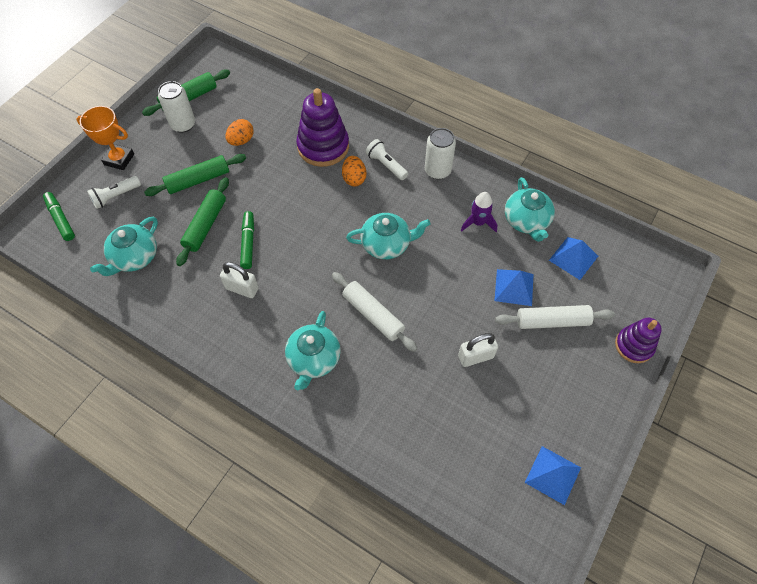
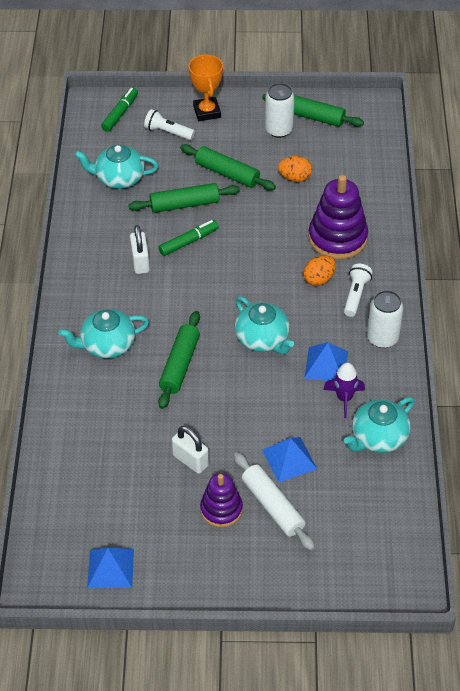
camera: 60 degrees right, 10 degrees down
(373, 315) = (180, 365): white rolling pin -> green rolling pin
(573, 258) = (363, 495): blue pyramid -> blue pyramid (326, 364)
(634, 346) = (293, 586): purple stacking toy -> purple stacking toy (221, 509)

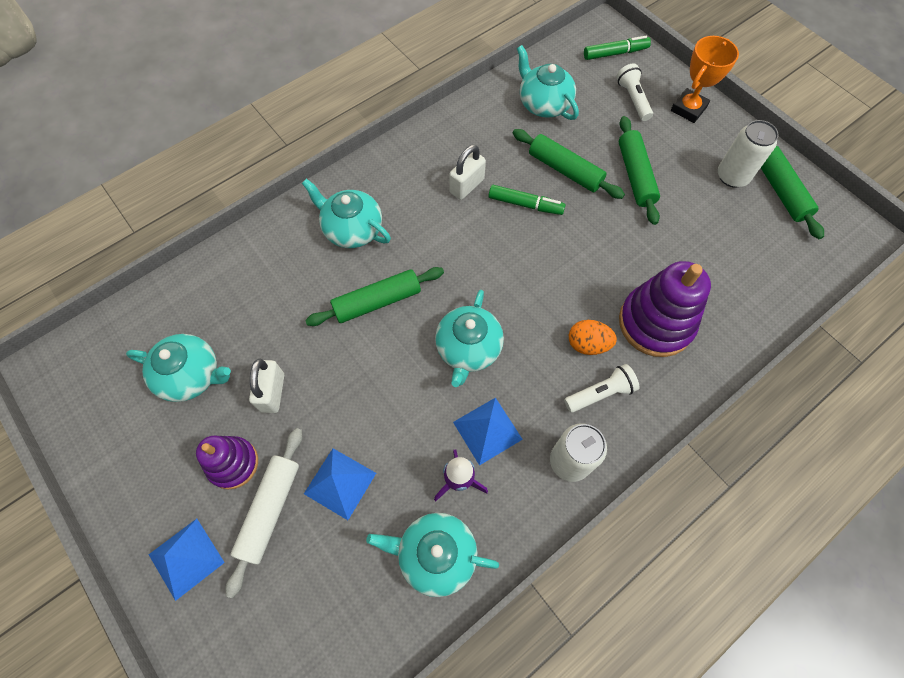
camera: 50 degrees right, 15 degrees up
(110, 568) = (101, 415): blue pyramid -> blue pyramid (186, 558)
(131, 499) = (191, 375): none -> turquoise teapot
(295, 178) = (690, 231): orange egg -> none

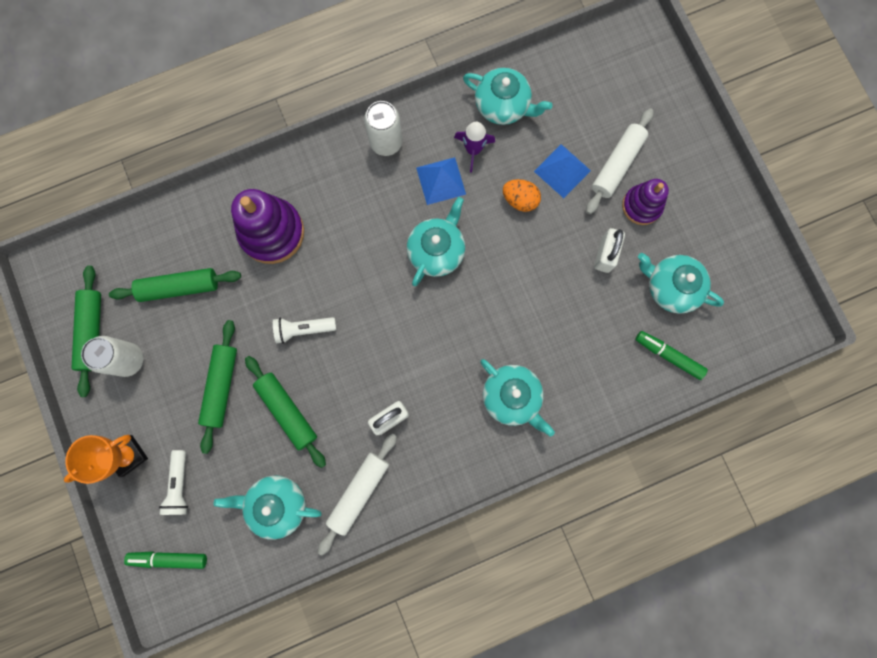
camera: 165 degrees left, 15 degrees up
(186, 558) = (680, 147): blue pyramid -> none
(377, 302) = (503, 314): green rolling pin -> green rolling pin (179, 287)
(475, 127) = (359, 492): none -> white rolling pin
(525, 204) = (340, 381): green marker -> green marker (668, 355)
(543, 104) = (277, 504): turquoise teapot -> turquoise teapot turned 120 degrees clockwise
(588, 344) = (336, 229): orange egg -> orange egg (520, 200)
(600, 393) = (342, 186): white flashlight -> white flashlight (303, 329)

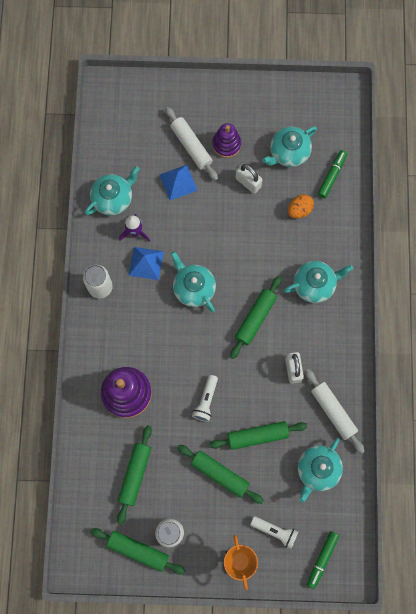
camera: 65 degrees left, 5 degrees down
(433, 342) = (255, 318): none -> green rolling pin
(520, 200) = (185, 218): orange egg -> orange egg (299, 210)
(668, 355) = (332, 176): green marker -> green marker turned 150 degrees clockwise

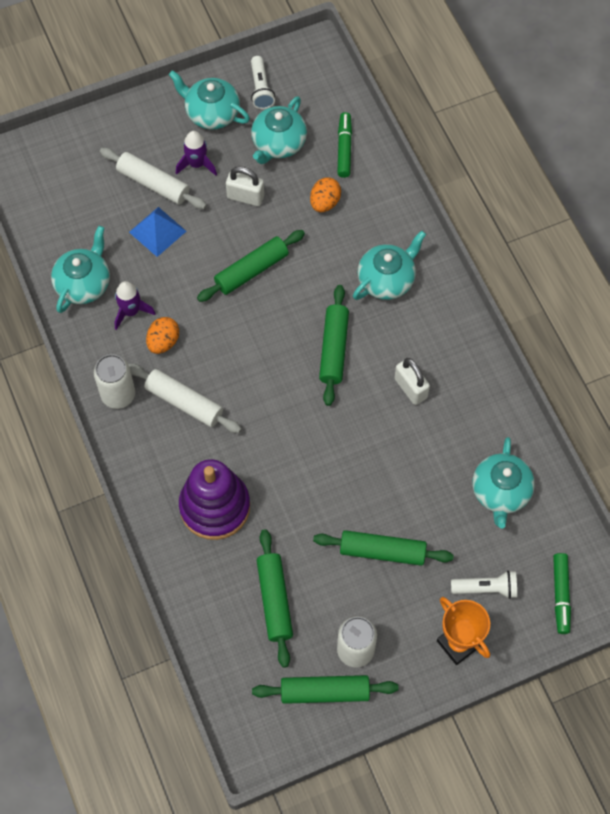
camera: 25 degrees left, 10 degrees down
(146, 263) = (163, 342): blue pyramid -> orange egg
(193, 288) = (238, 346): turquoise teapot -> turquoise teapot (211, 113)
(206, 401) = (321, 472): white flashlight -> white flashlight (261, 89)
(226, 144) = (196, 164): purple stacking toy -> purple rocket
(257, 436) = (406, 485): green rolling pin -> green rolling pin (251, 270)
(333, 411) = (484, 415): white rolling pin -> white rolling pin (184, 402)

